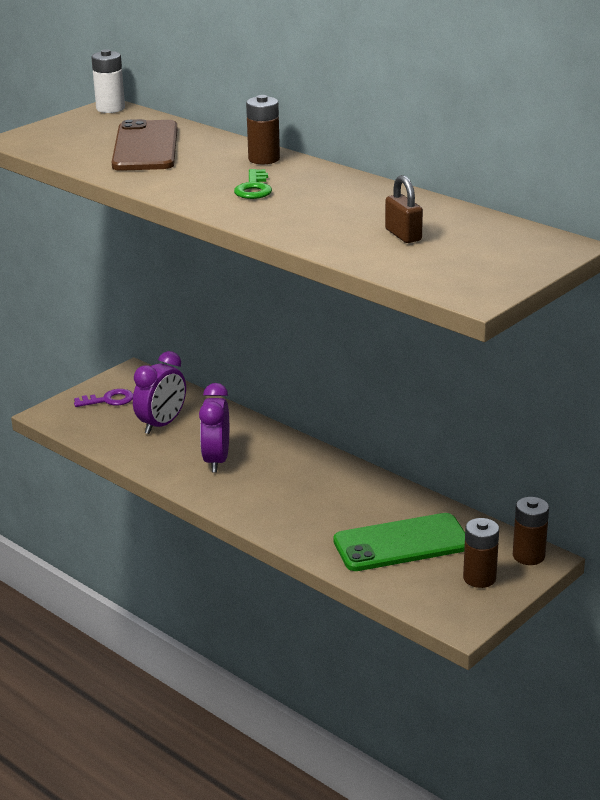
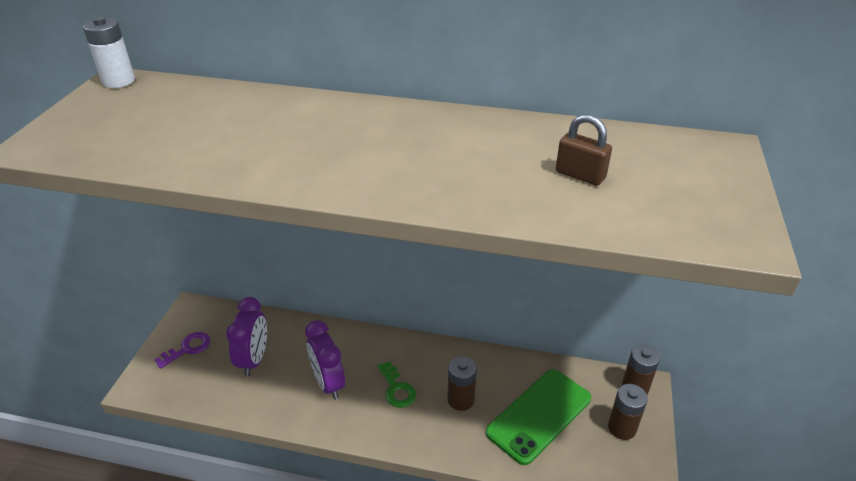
camera: 30 degrees left, 10 degrees up
(145, 147) = (200, 123): brown phone -> none
(254, 188) = (369, 151): green key -> green key (397, 389)
(264, 159) = (341, 110): brown battery -> brown battery (460, 400)

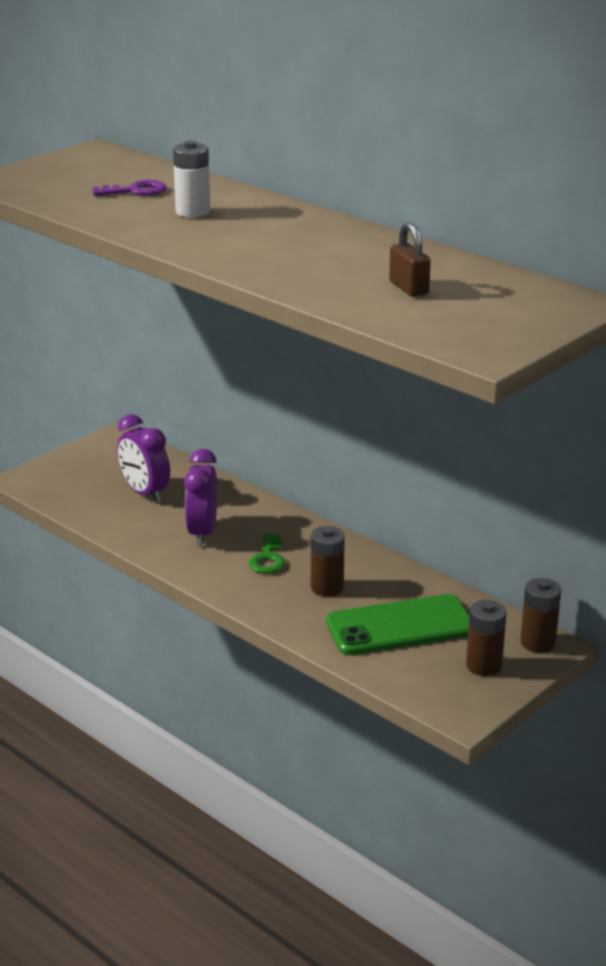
camera: 30 degrees right, 10 degrees down
(118, 81) = (96, 150): white battery -> white battery (193, 212)
(188, 348) = (89, 466): purple key -> purple key (135, 191)
(254, 359) = (145, 493): purple clock -> purple clock turned 105 degrees clockwise

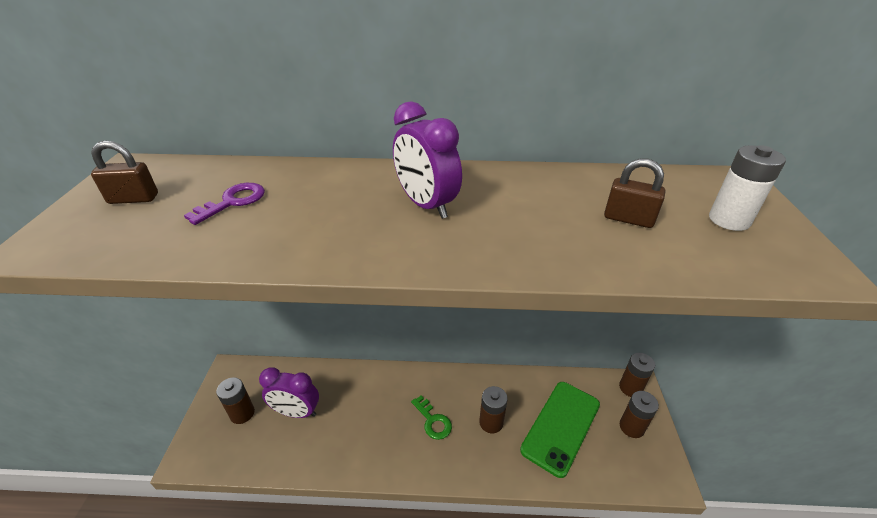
camera: 40 degrees left, 10 degrees up
(74, 170) = (133, 199): none -> brown padlock
(96, 472) = (242, 413): none -> brown battery
(193, 212) = (324, 206): white battery -> white battery (729, 220)
(202, 533) = (370, 425): purple clock -> purple clock (426, 205)

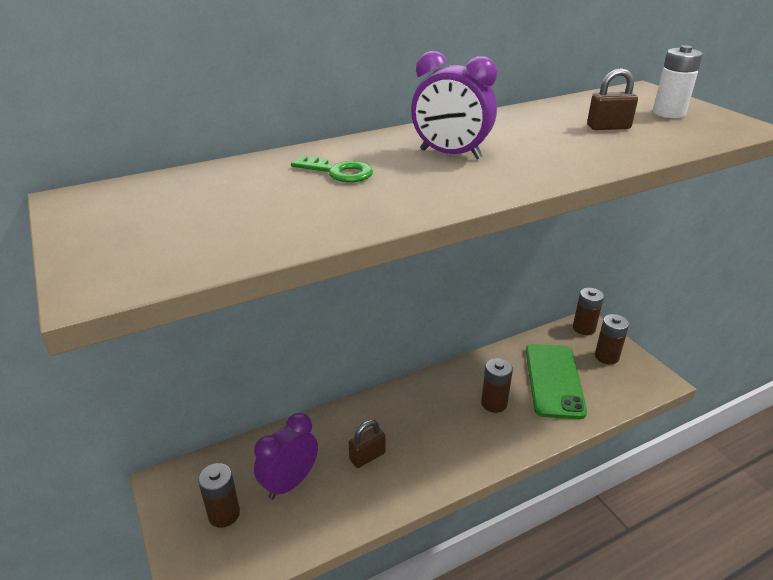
camera: 30 degrees left, 5 degrees down
(133, 199) = (140, 221): brown padlock -> brown padlock (367, 456)
(233, 202) = (262, 195): purple key -> none
(296, 412) = (290, 483): purple clock -> purple clock turned 150 degrees clockwise
(433, 421) = (440, 426): green key -> green key (338, 172)

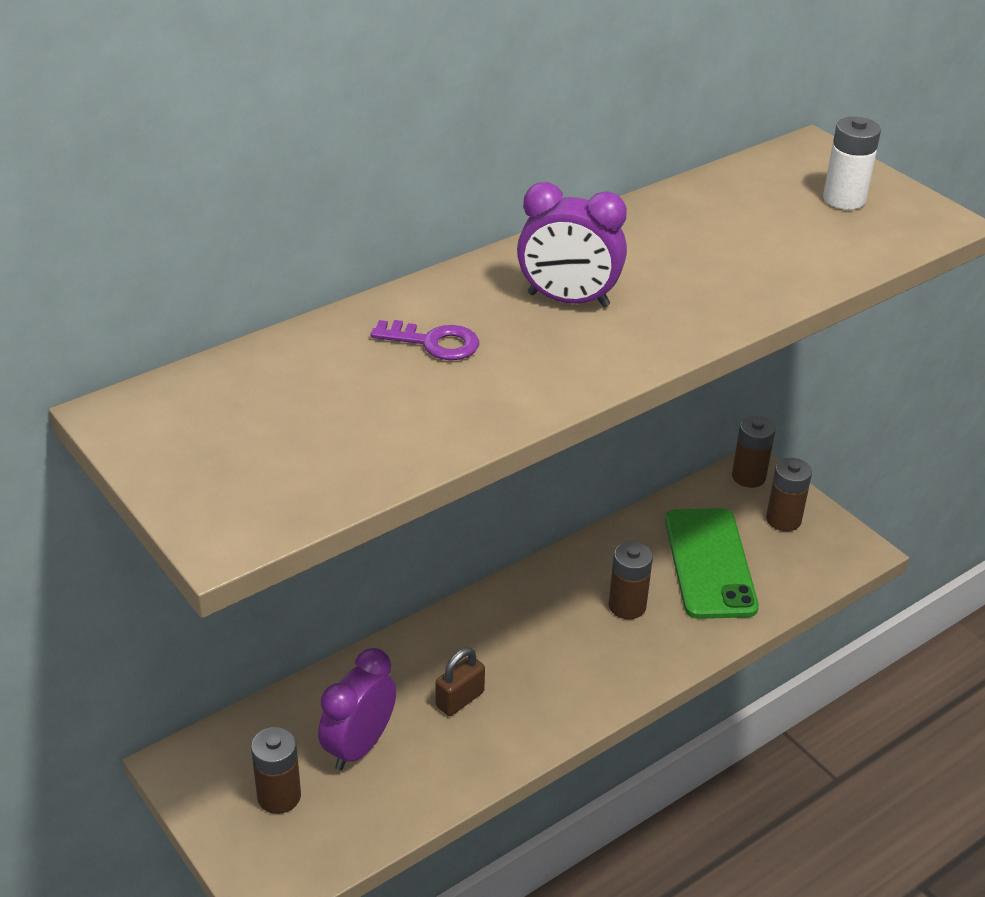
camera: 10 degrees left, 5 degrees up
(338, 172) = (434, 342): green key -> purple key
(608, 127) = (765, 234): brown padlock -> none

